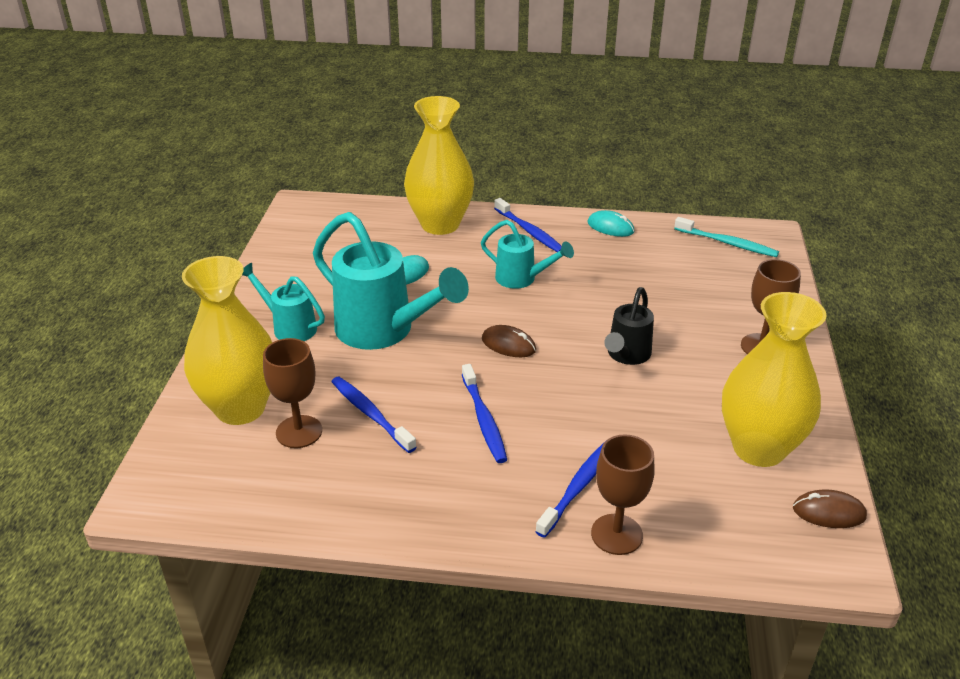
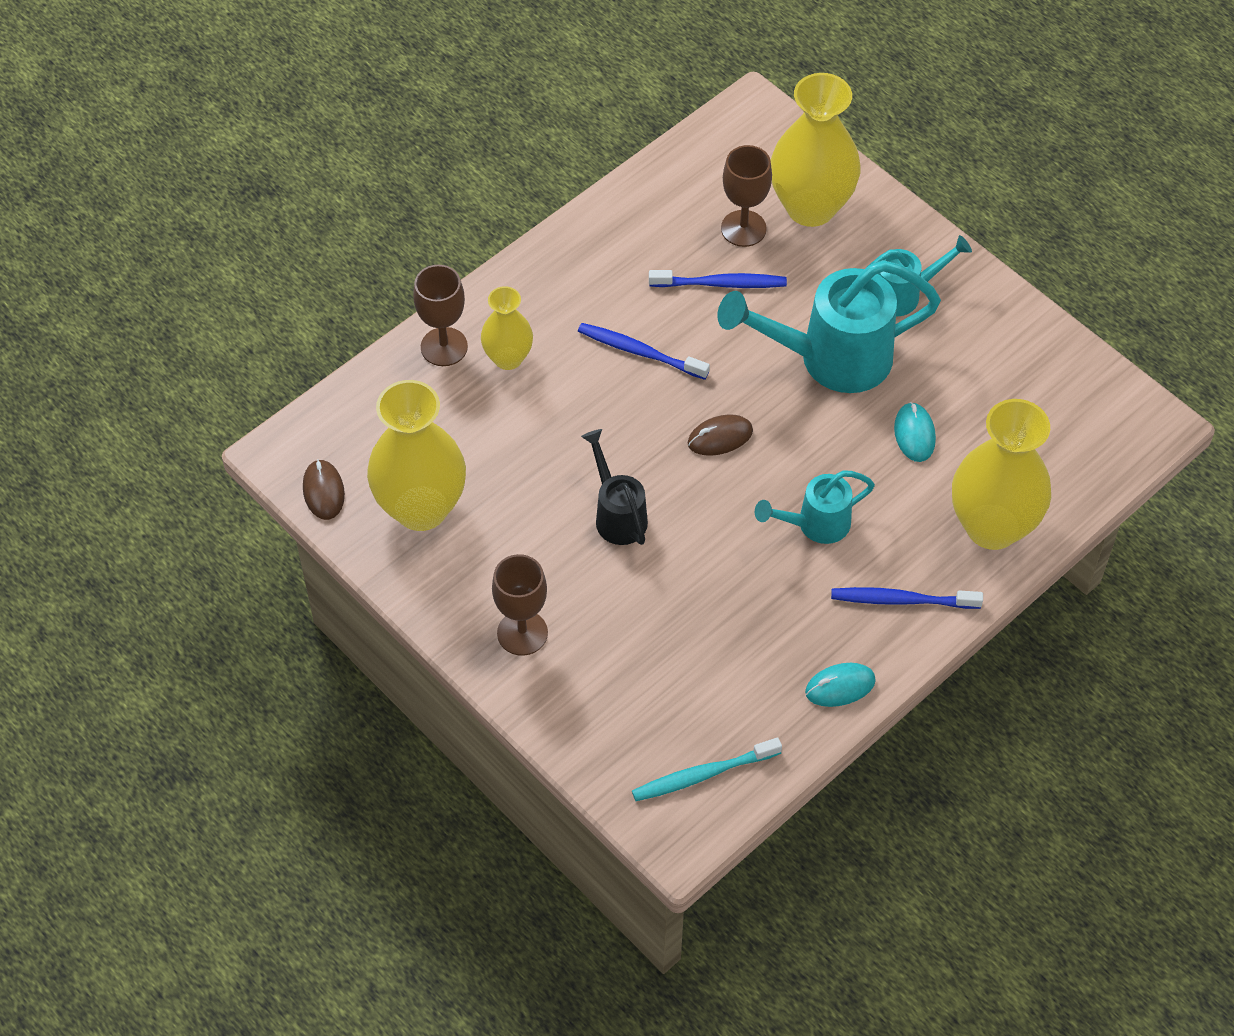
camera: 130 degrees right, 20 degrees up
(578, 487) = (508, 358): blue toothbrush -> yellow vase
(829, 512) = (323, 491): brown mouse -> brown mouse turned 60 degrees counterclockwise

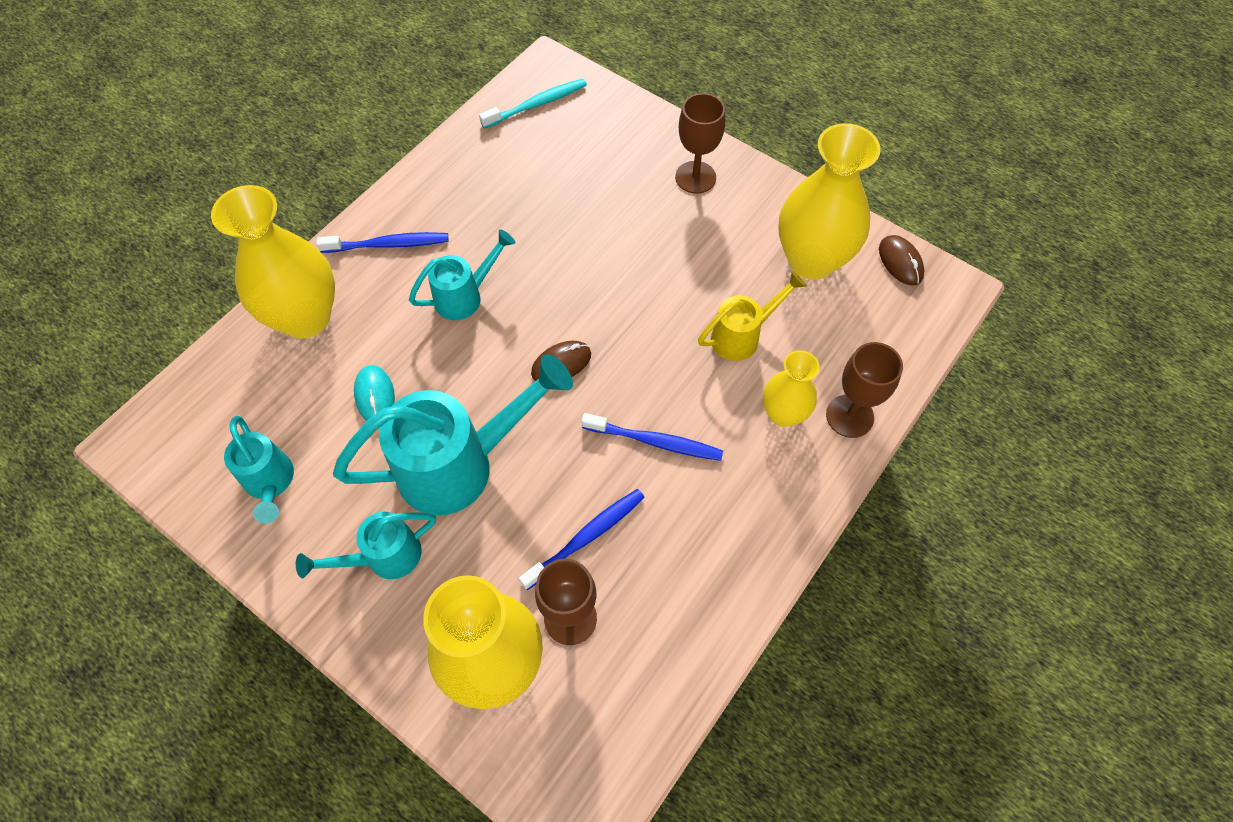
camera: 170 degrees right, 5 degrees up
(524, 438) = (742, 336): none -> yellow watering can
(617, 514) = (641, 280): black watering can -> none
(720, 284) = (586, 537): blue toothbrush -> blue toothbrush turned 150 degrees clockwise
(840, 686) = (438, 174): turquoise mouse -> none
(1013, 368) = (270, 483): none -> turquoise watering can

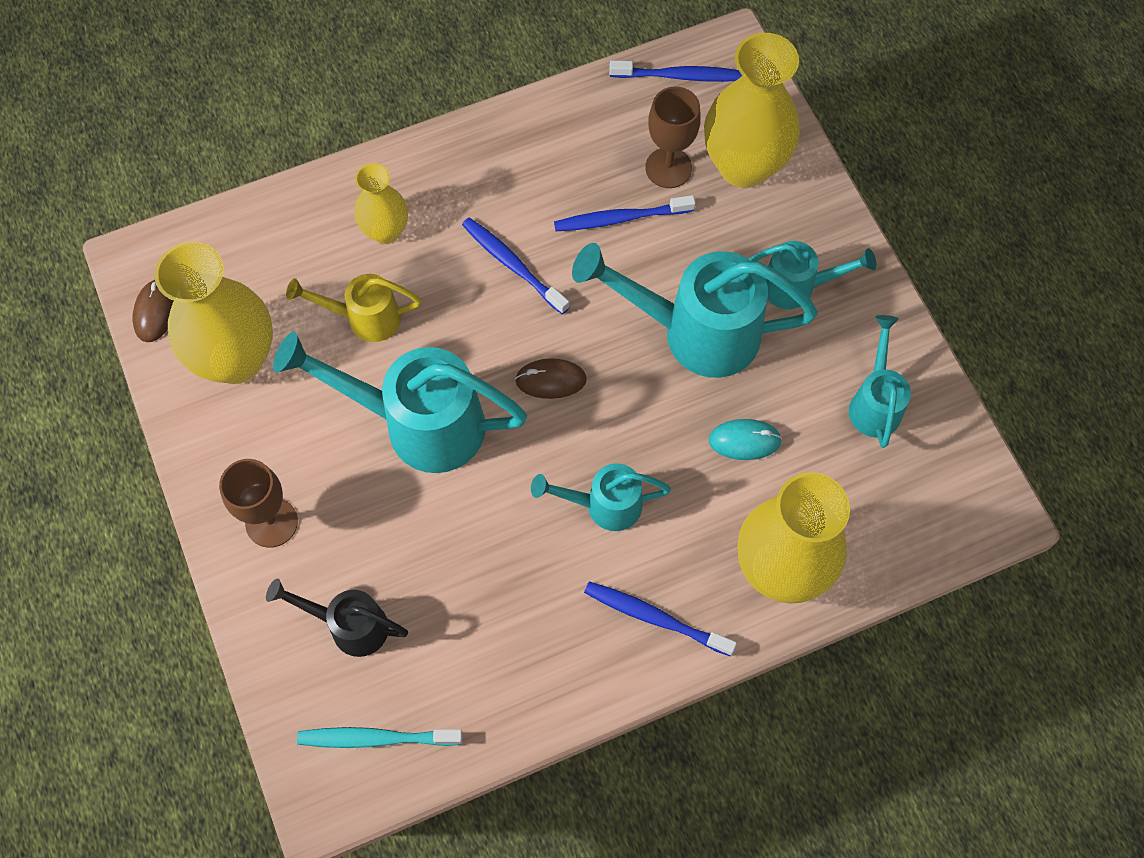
camera: 150 degrees left, 5 degrees up
(375, 395) = (744, 440): turquoise mouse -> turquoise mouse turned 75 degrees clockwise
(597, 148) = (349, 625): none -> black watering can
(619, 742) = (679, 76): none -> blue toothbrush
(643, 283) = (417, 423): none -> turquoise watering can
(849, 416) = (331, 200): brown goblet -> none

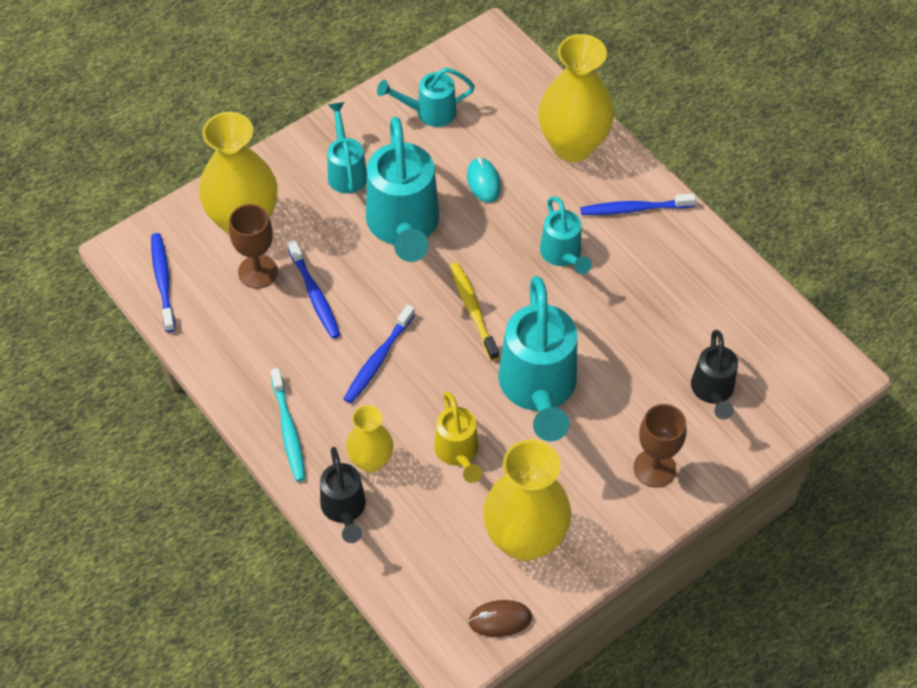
camera: 105 degrees left, 10 degrees down
(335, 195) = (344, 510): none -> black watering can
(377, 738) = (784, 352): turquoise toothbrush -> turquoise toothbrush (288, 430)
(551, 380) = (473, 310): brown mouse -> yellow toothbrush
(655, 618) = (634, 209): blue toothbrush -> blue toothbrush turned 75 degrees clockwise

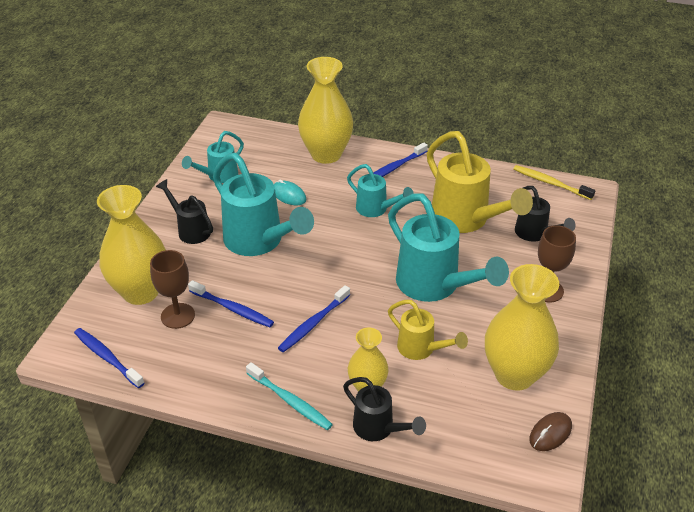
camera: 35 degrees left, 15 degrees down
(346, 170) = (190, 230): turquoise watering can -> black watering can
(378, 359) = (313, 323): blue toothbrush -> blue toothbrush turned 45 degrees clockwise
(473, 310) = (349, 264): yellow toothbrush -> yellow toothbrush (550, 183)
(651, 328) = (466, 220): none -> yellow watering can

